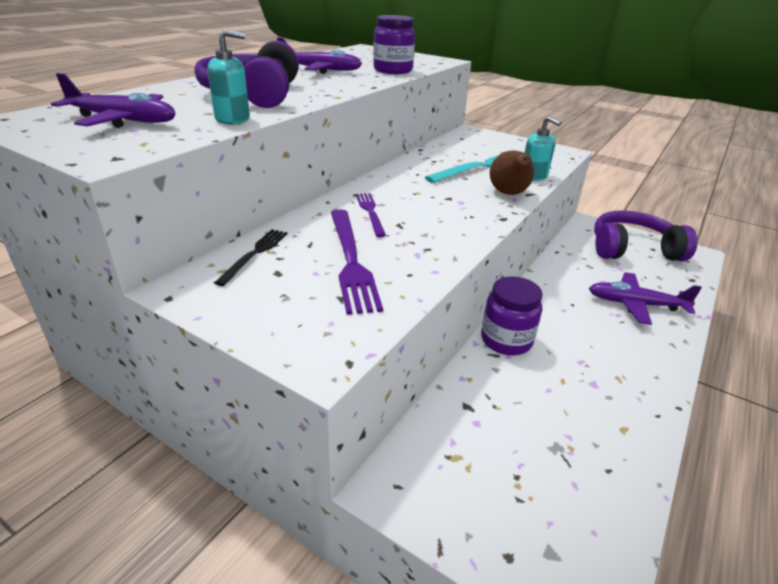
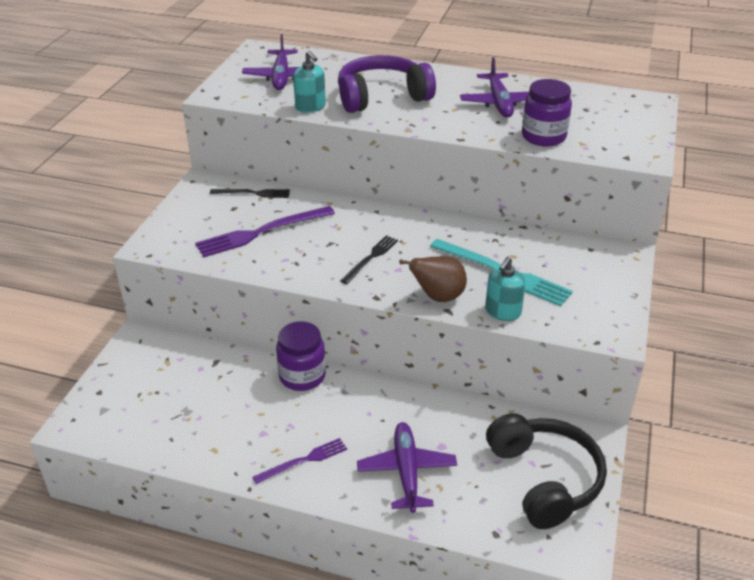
camera: 75 degrees right, 5 degrees up
(370, 212) = (345, 225): purple fork -> purple fork (303, 460)
(437, 210) = (370, 258): none -> black fork
(633, 249) = (544, 479): purple headphones -> black headphones

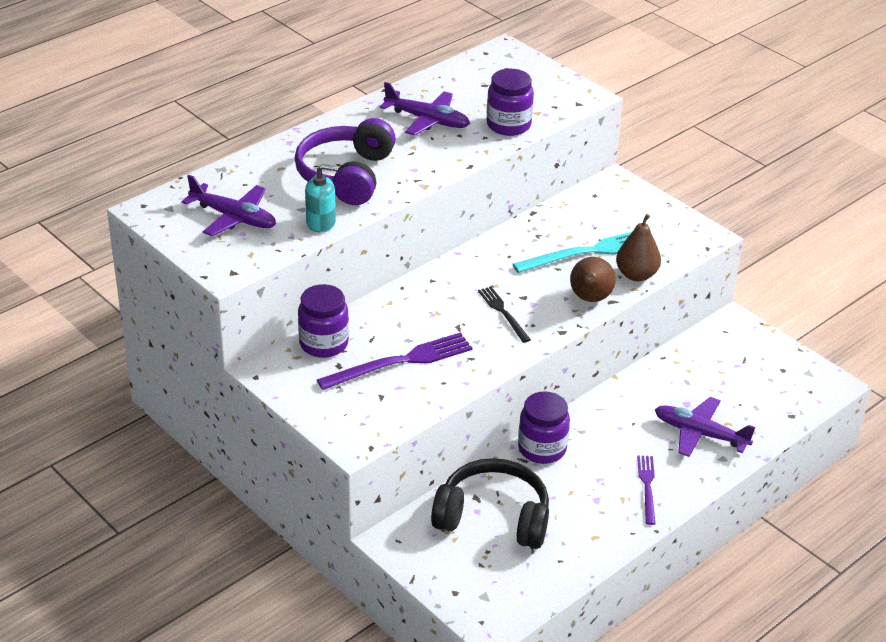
camera: 60 degrees left, 0 degrees up
(253, 193) = (324, 344): black fork -> purple jar
(261, 232) = (400, 362): purple fork -> purple fork turned 120 degrees counterclockwise
(502, 312) = (636, 275): turquoise soap dispenser -> brown pear
(544, 479) = (757, 367): black headphones -> black headphones (493, 517)

